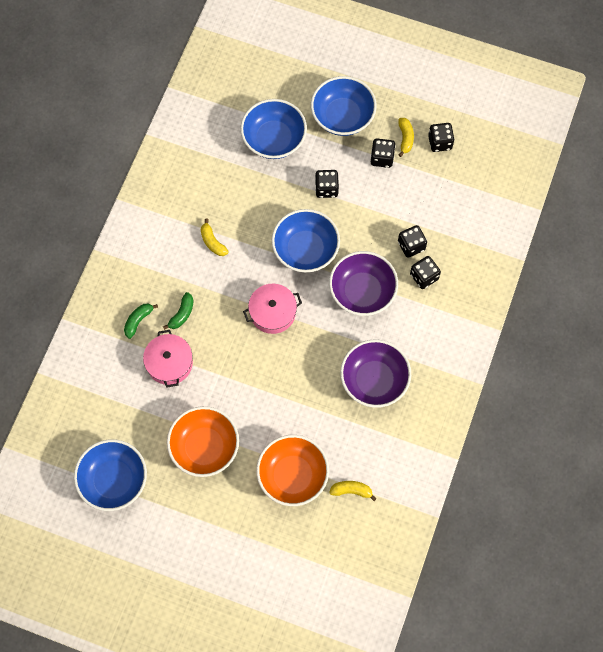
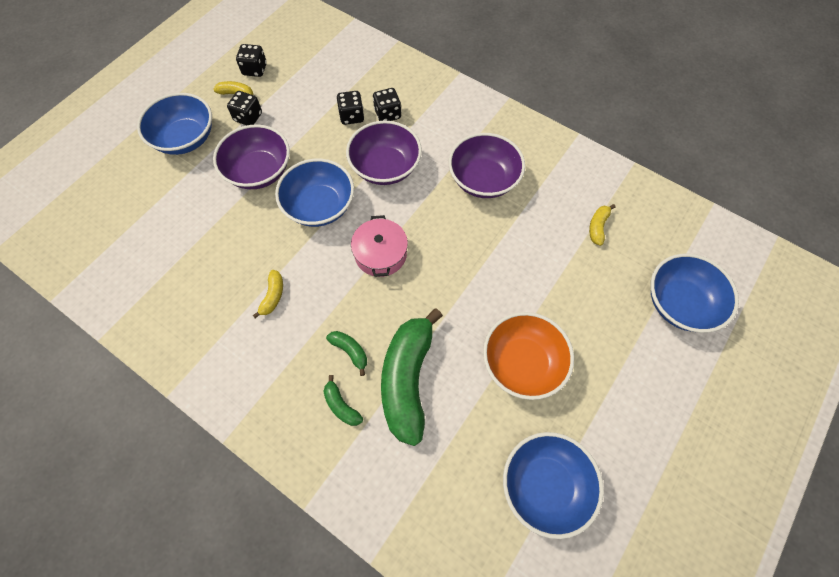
camera: 75 degrees left, 5 degrees down
(169, 363) = (408, 380): pink pot -> green banana
(212, 242) = (273, 296): yellow banana -> yellow banana turned 60 degrees counterclockwise
(274, 139) = (178, 205): blue bowl -> blue bowl (680, 303)
(292, 475) = (572, 278): orange bowl -> none
(326, 188) = (259, 171): black dice -> purple bowl

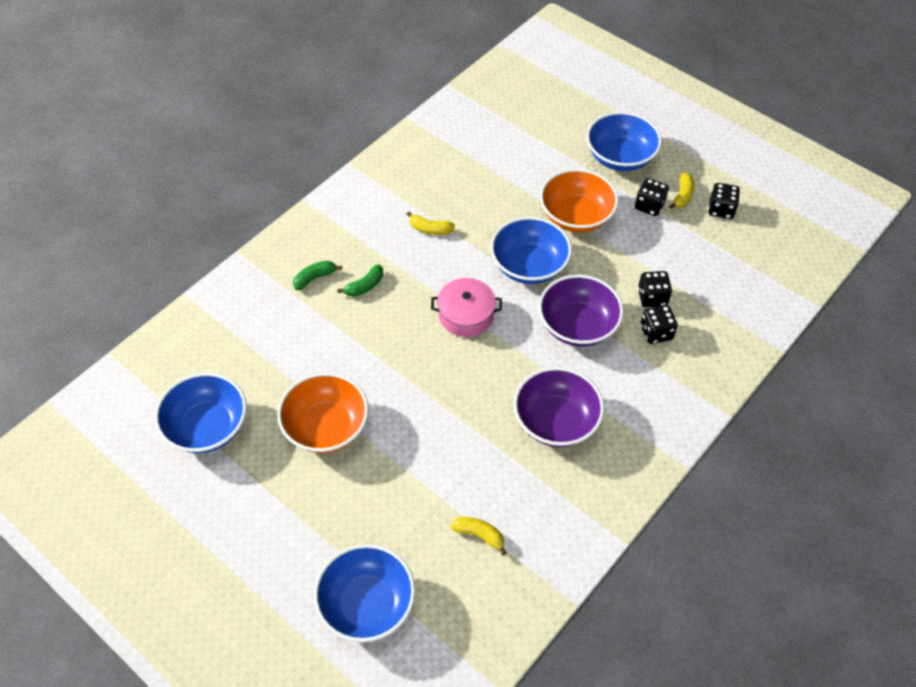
camera: 95 degrees right, 10 degrees down
(259, 171) = (576, 216): purple bowl -> orange bowl
(408, 380) = (328, 329): green banana -> none

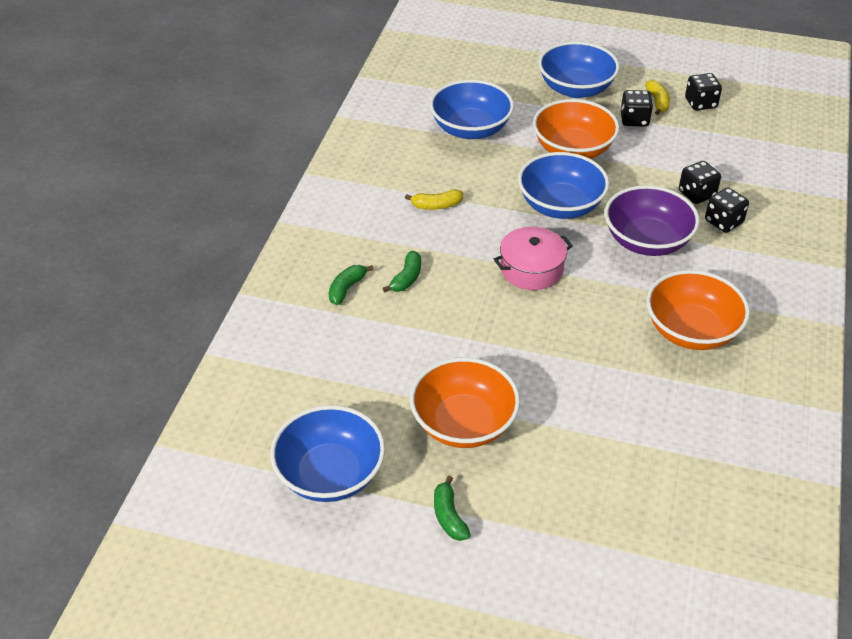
camera: 25 degrees left, 10 degrees down
(267, 497) = (449, 516): none -> green banana
(367, 604) = (635, 575): blue bowl -> blue bowl (470, 129)
(479, 535) = (698, 462): yellow banana -> none
(556, 421) = (691, 331): purple bowl -> orange bowl

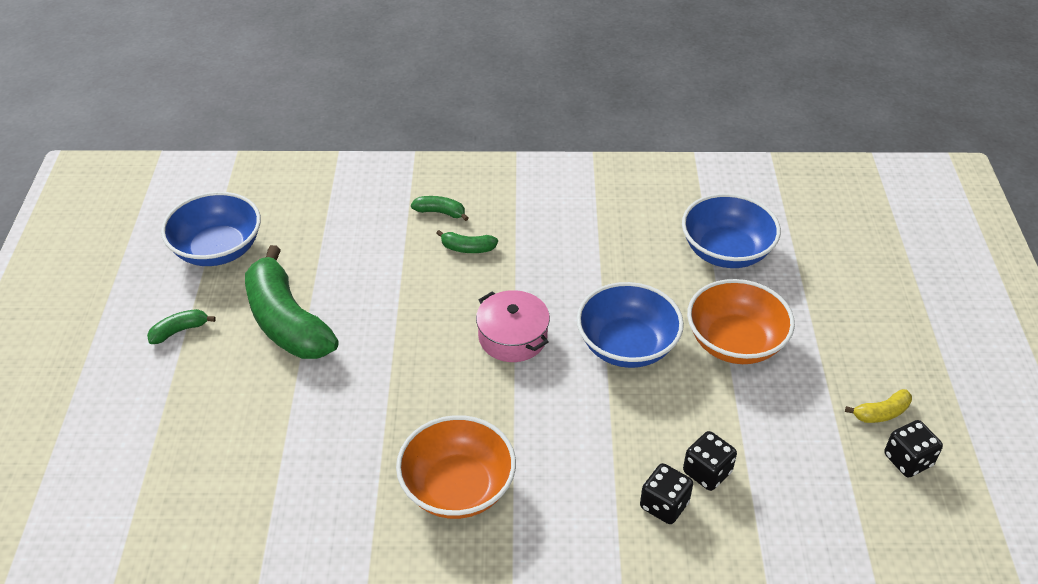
camera: 75 degrees right, 0 degrees up
(436, 205) = (584, 249): yellow banana -> none
(463, 423) = (287, 322): orange bowl -> green banana
(576, 88) = (860, 329): blue bowl -> none
(634, 120) = (828, 393): black dice -> none
(647, 241) = (596, 431): purple bowl -> none

